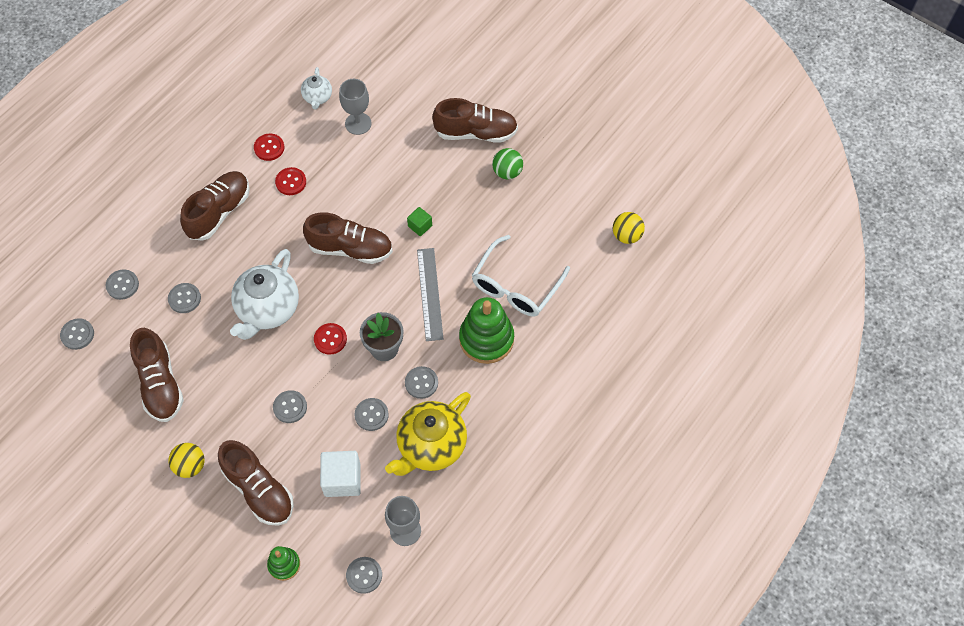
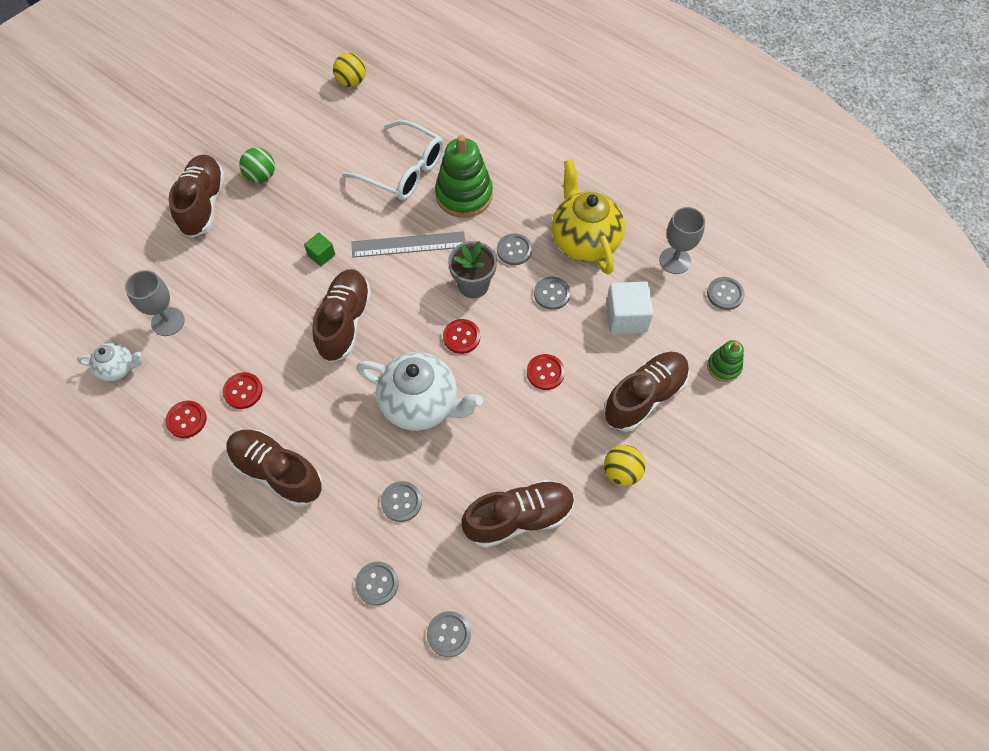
camera: 90 degrees left, 0 degrees up
(290, 407) = (545, 373): grey button -> red button
(431, 446) = (584, 241): yellow teapot -> yellow teapot turned 150 degrees counterclockwise

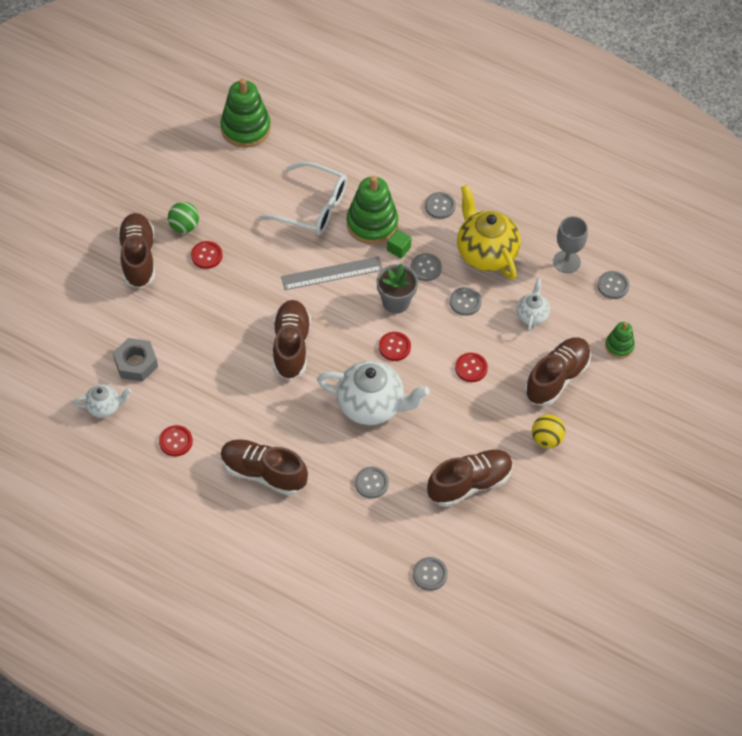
camera: 10 degrees left, 5 degrees down
(168, 321) = (136, 363): grey goblet -> grey nut
(243, 391) = (217, 413): red button -> red button (206, 256)
(321, 255) = (257, 291): green cube -> green cube (398, 249)
(351, 82) = (245, 128): yellow ball -> green stacking toy
(377, 583) = (365, 546): grey button -> grey button (440, 206)
(626, 318) = (532, 315): white cube -> white teapot

